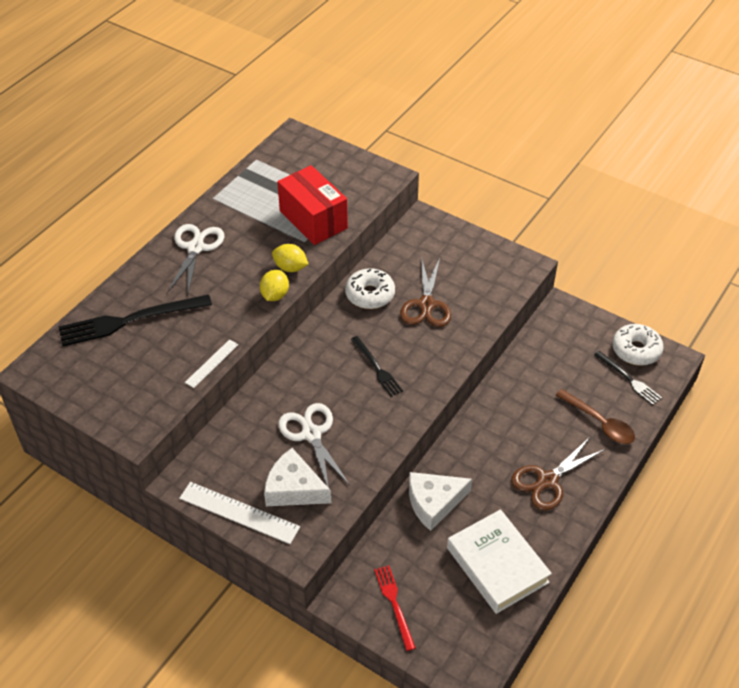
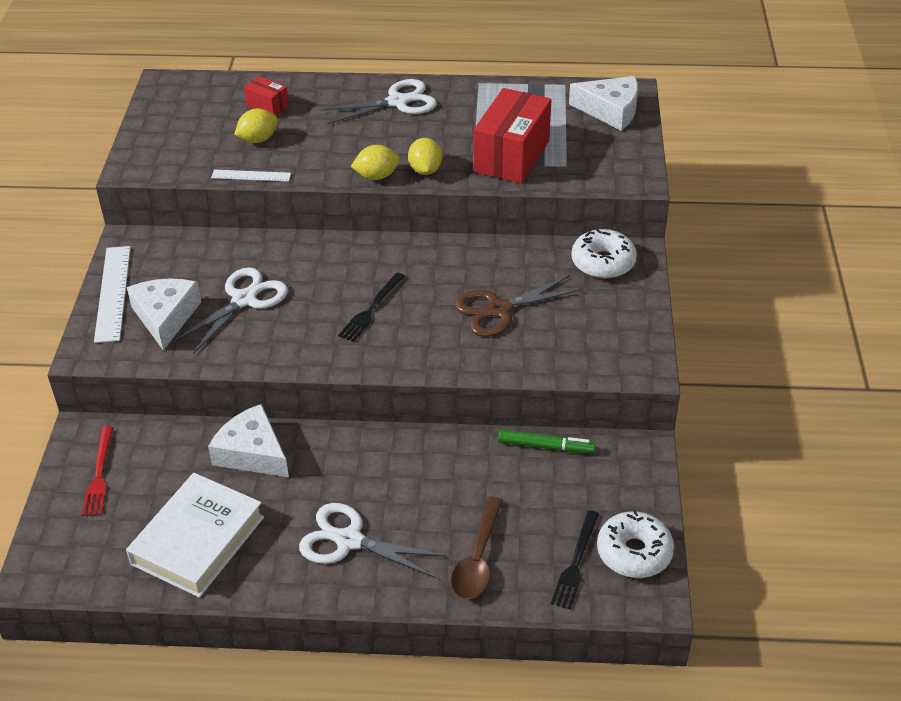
camera: 60 degrees right, 5 degrees down
(130, 320) = (267, 106): black fork -> red box
(169, 342) = (258, 139): none -> yellow lemon
(306, 153) = (610, 110): none -> white cheese
(370, 294) = (476, 261): white donut -> white donut (603, 262)
(394, 604) = (99, 474): red fork -> red fork turned 135 degrees clockwise
(529, 349) = (546, 446): none -> green marker
(547, 481) = (349, 541): brown scissors -> white scissors

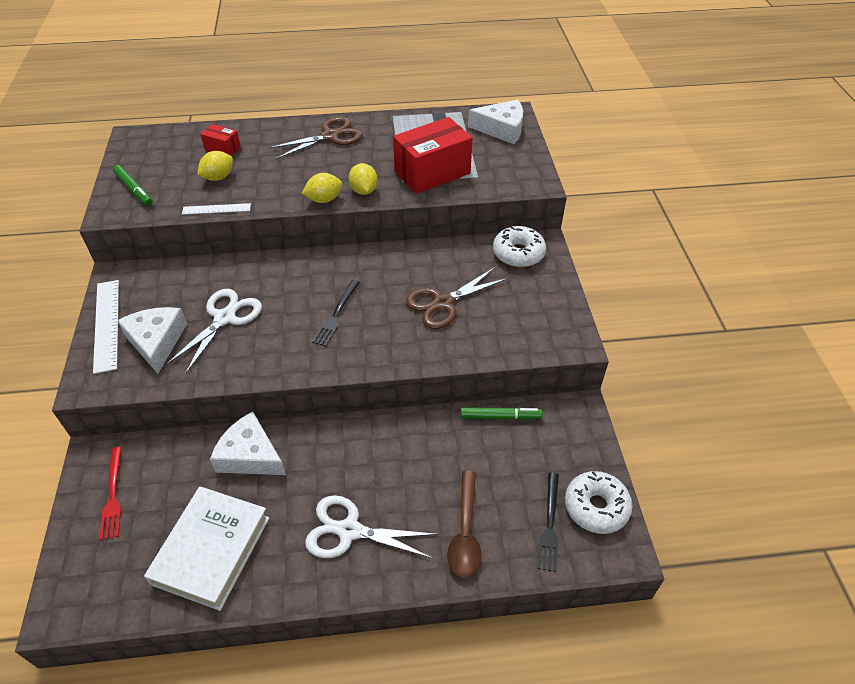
camera: 10 degrees left, 5 degrees up
(160, 145) = (134, 189): none -> green marker
(397, 102) = (330, 136): white scissors -> brown scissors
(512, 156) = (432, 173): red box -> red box turned 45 degrees clockwise

